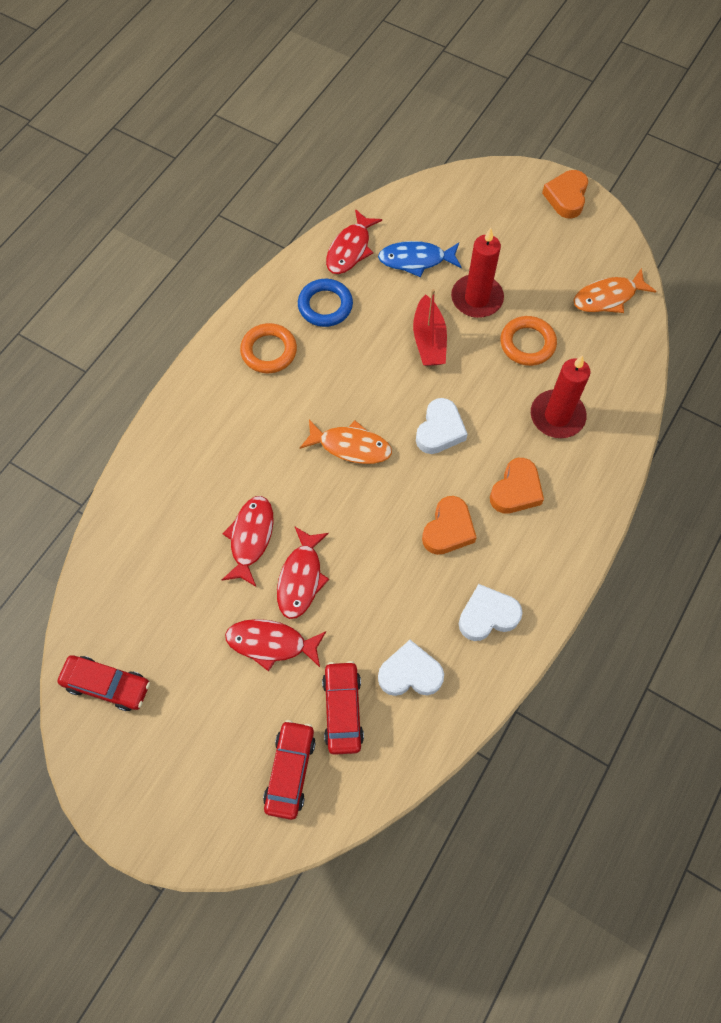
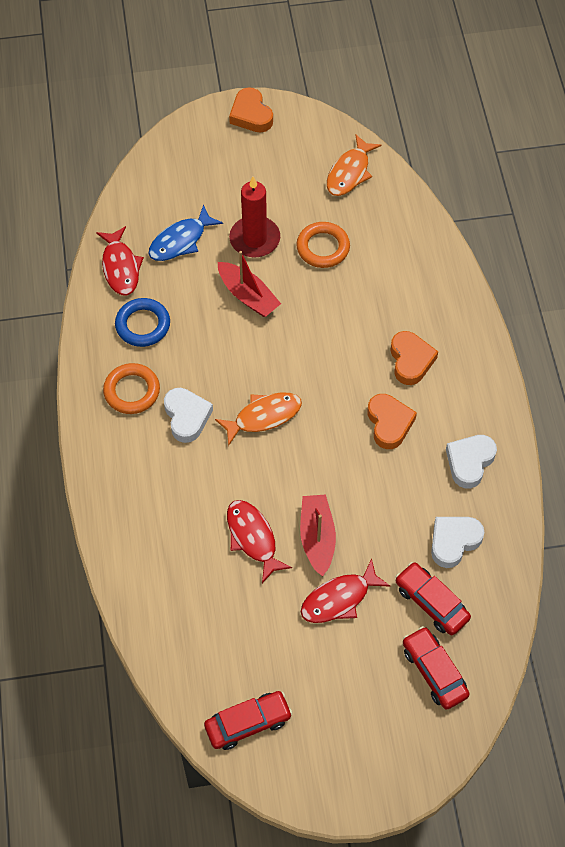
camera: 40 degrees left, 5 degrees down
(301, 578) = (317, 537): red fish -> red boat
(440, 430) = (318, 357): white heart -> white heart (187, 417)
(557, 416) = (391, 286): red candle -> none

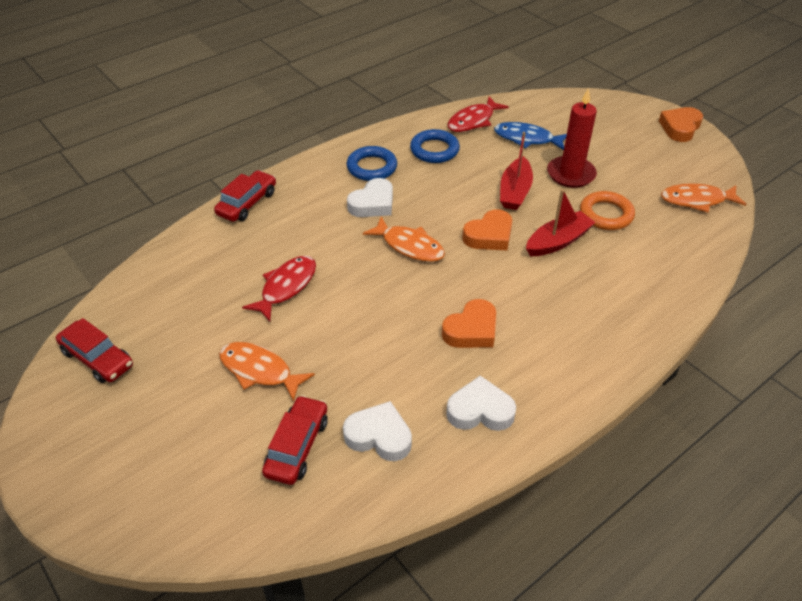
camera: 60 degrees right, 15 degrees down
(132, 391) = (372, 167): orange ring -> blue ring
(317, 537) = (314, 329): red boat -> red boat (558, 241)
(339, 599) = (259, 371): red fish -> orange fish
(411, 360) = (551, 317): orange heart -> orange heart (489, 235)
(434, 671) = (218, 483): red car -> red car (247, 203)

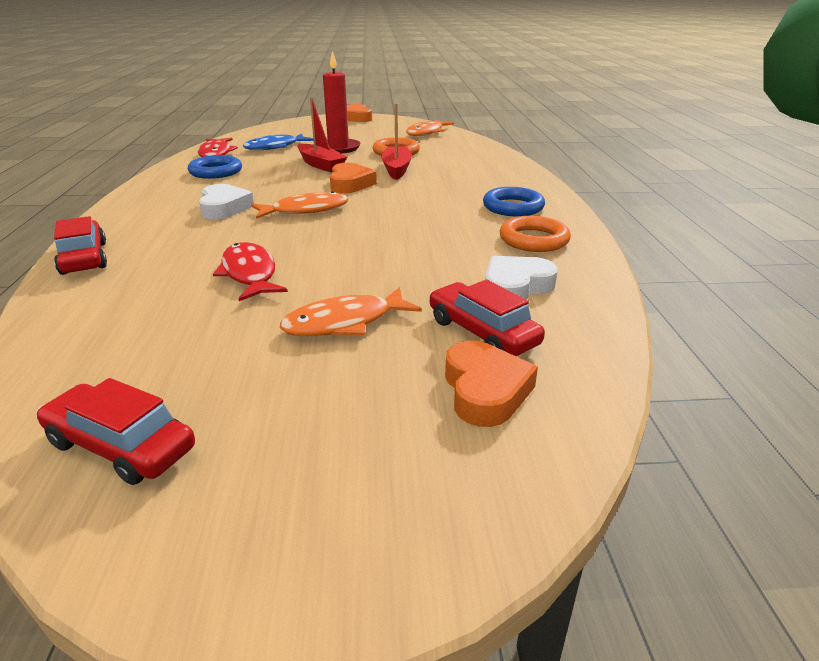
camera: 55 degrees left, 15 degrees down
(97, 358) = (121, 446): red car -> red car turned 135 degrees counterclockwise
(372, 167) = (179, 195): blue ring -> blue ring (513, 207)
(471, 330) = (441, 217): orange heart -> orange heart (485, 390)
(480, 410) = (533, 240): white heart -> orange ring

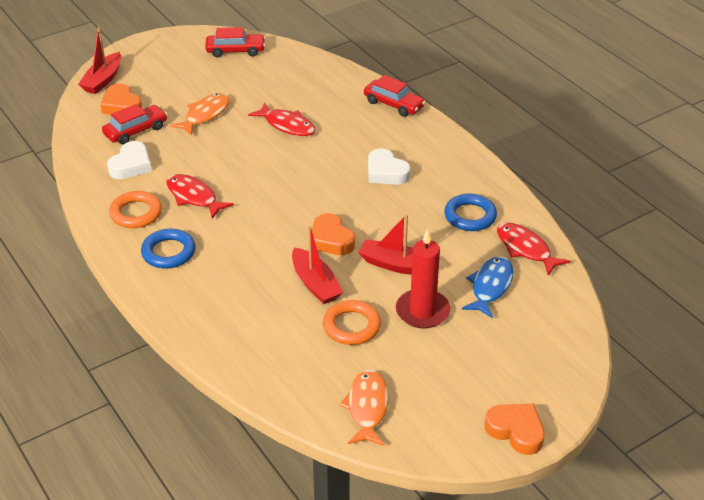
camera: 150 degrees right, 10 degrees up
(305, 210) = (324, 190): orange fish -> none
(452, 237) = (194, 197): none -> red fish
(482, 332) = (136, 131): red car -> red car turned 60 degrees counterclockwise
(500, 481) = (103, 80): none -> red boat

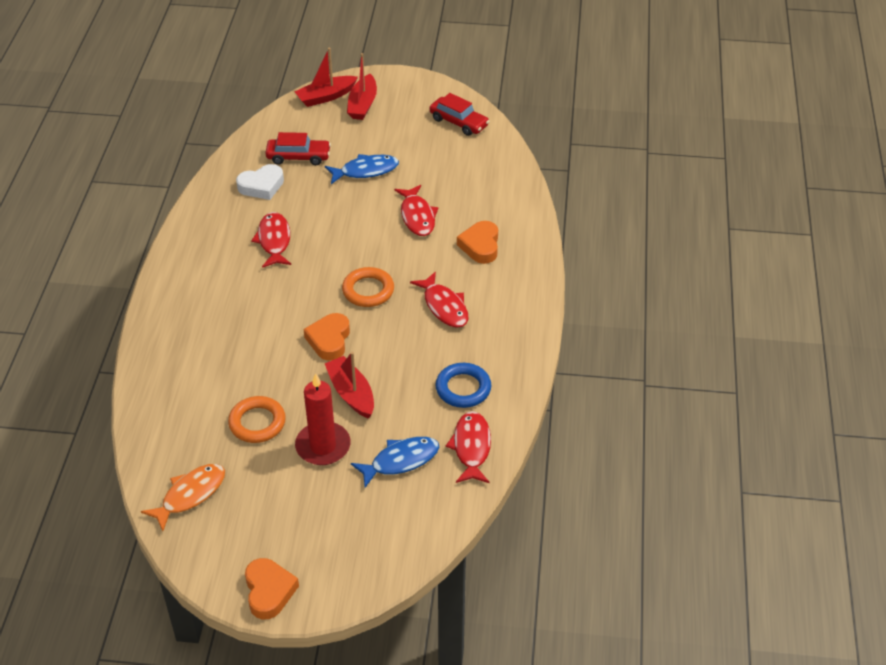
camera: 40 degrees right, 5 degrees up
(121, 105) = (313, 128): orange heart -> orange heart (480, 246)
(136, 213) = (219, 230): orange ring -> orange ring (368, 290)
(168, 252) = (204, 277): blue ring -> none
(205, 115) = (365, 171): orange fish -> blue fish
(315, 284) = (273, 370): red boat -> red boat (362, 104)
(386, 172) = (444, 306): white heart -> red fish
(393, 104) = (529, 246): red car -> none

